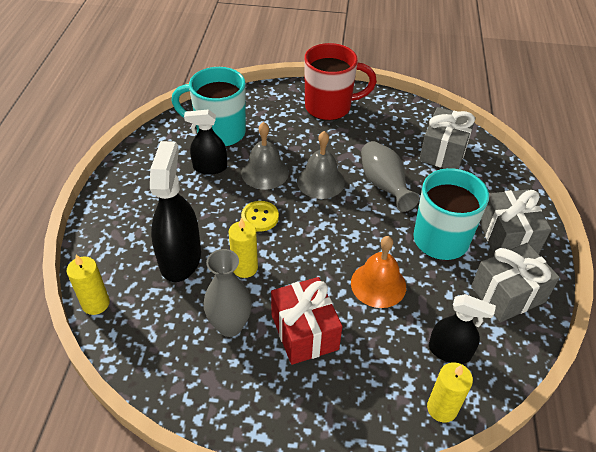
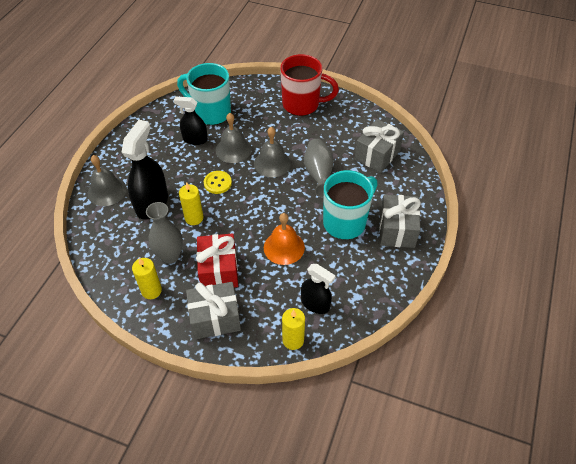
camera: 15 degrees right, 5 degrees up
(96, 304) = (87, 224): yellow candle -> yellow candle (151, 290)
(111, 253) = (107, 191): none -> grey bell
(507, 294) = (377, 272): grey gift -> grey gift (215, 318)

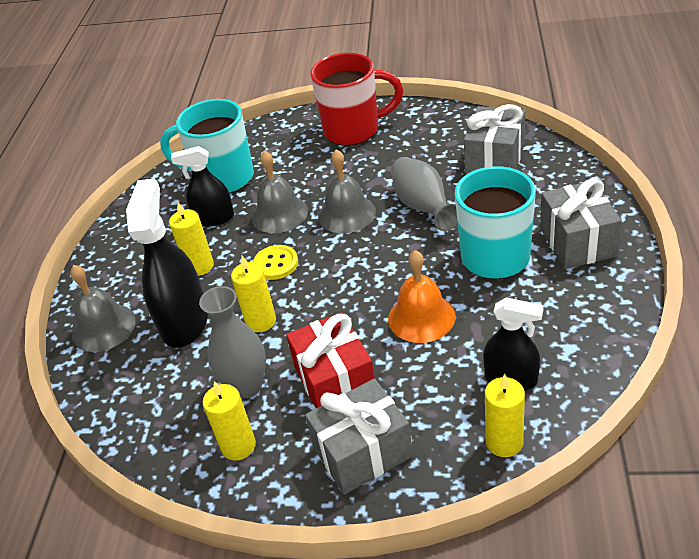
camera: 10 degrees left, 10 degrees down
(174, 169) = (200, 266): none -> yellow candle

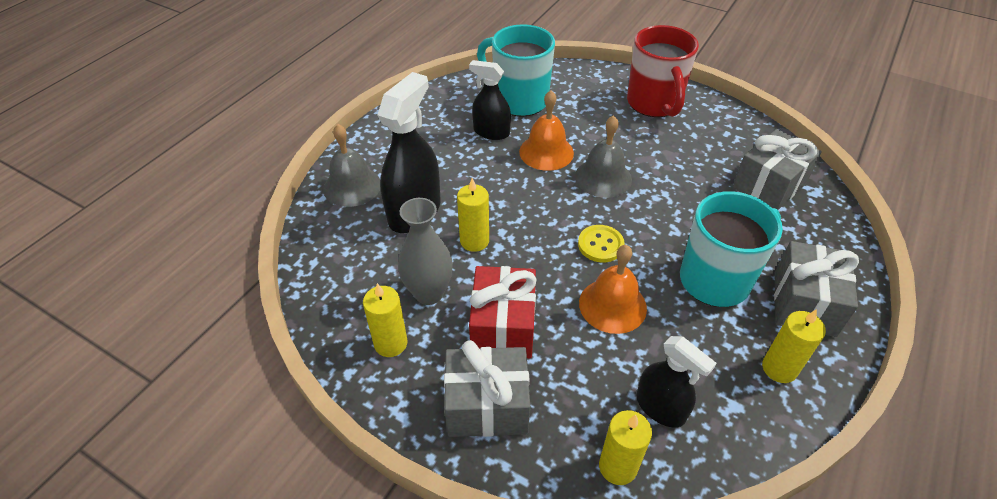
camera: 20 degrees right, 5 degrees up
(200, 266) = (455, 169): yellow candle -> yellow candle (779, 368)
(276, 264) = (517, 195): yellow button -> yellow button (600, 245)
(279, 214) = (546, 152): grey bell -> orange bell
(354, 130) = (654, 104): red mug -> red mug turned 60 degrees clockwise
(423, 207) = (675, 202): grey vase -> none

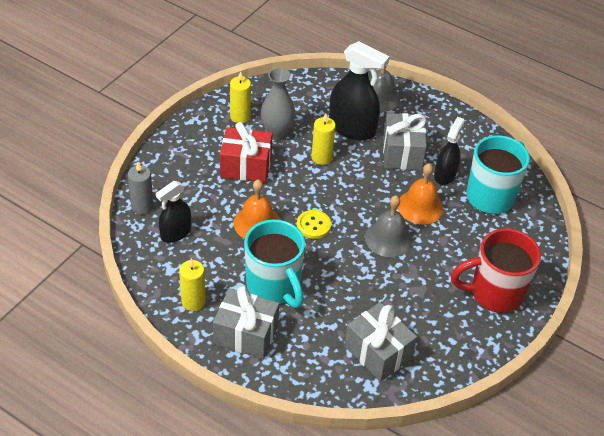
camera: 90 degrees right, 0 degrees up
(487, 405) = (191, 155): grey gift -> grey gift (402, 153)
(618, 467) = (142, 206): yellow candle -> grey candle

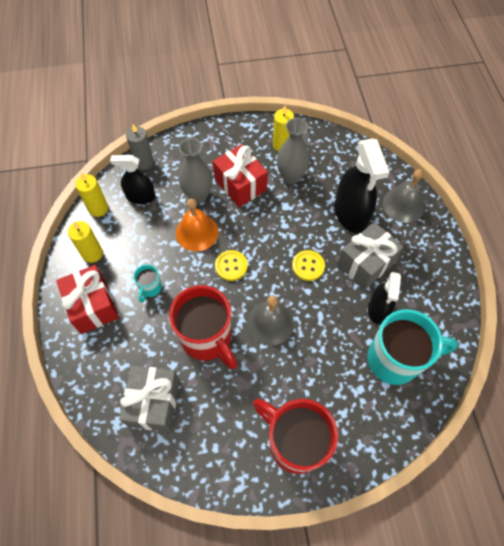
camera: 50 degrees right, 15 degrees up
(222, 197) = (198, 195): none -> grey vase
(246, 334) = (93, 306): grey gift -> red gift
(274, 287) = (150, 288): turquoise mug -> turquoise mug, size x0.45
(321, 157) = (300, 219): yellow candle -> yellow candle (98, 208)
(360, 283) = (207, 339): none -> red mug
(367, 183) = (308, 266): none -> yellow button
(420, 206) = (326, 318): orange bell -> none
(445, 175) = (378, 309): black spray bottle -> black spray bottle turned 120 degrees clockwise

